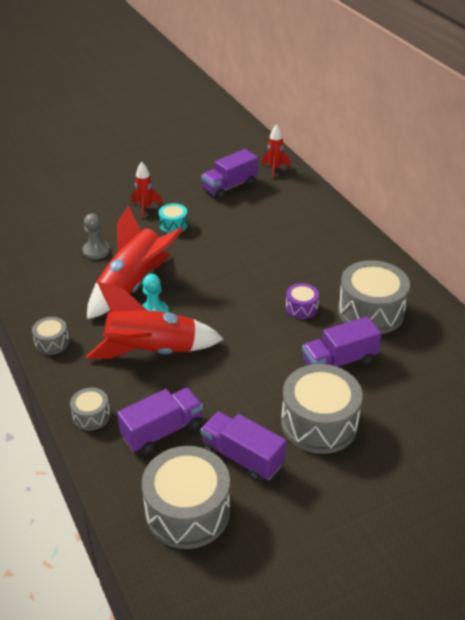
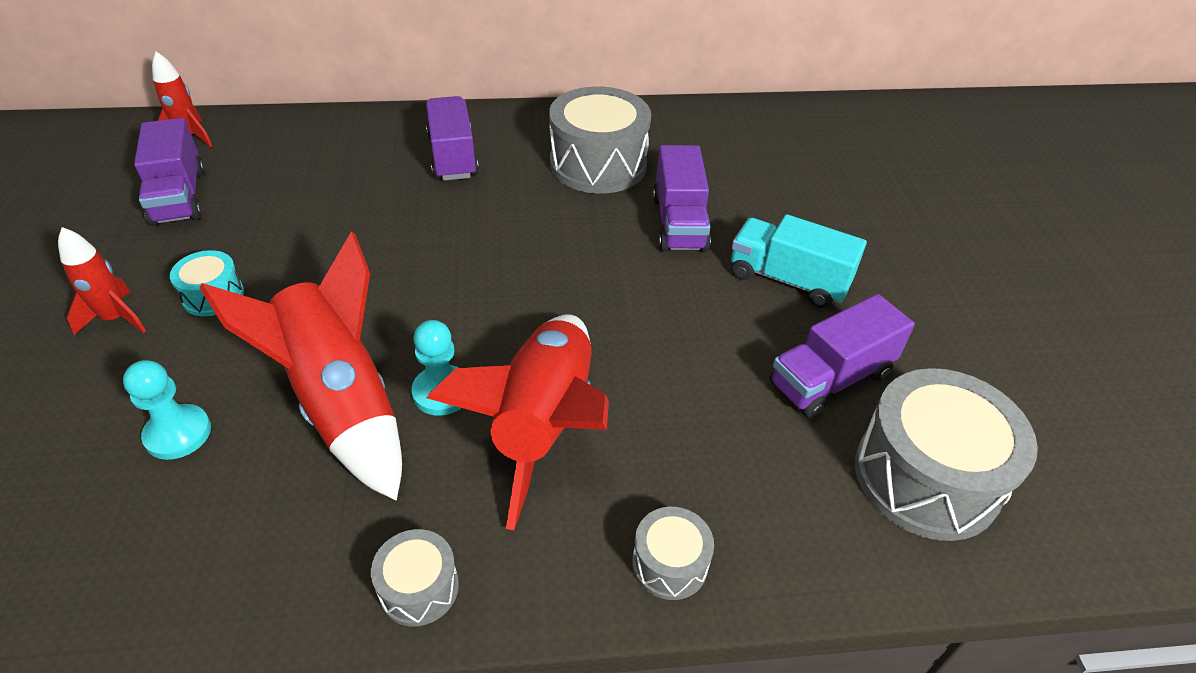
camera: 70 degrees left, 5 degrees up
(96, 251) = (178, 433): grey pawn -> turquoise pawn
(162, 431) = (746, 462): purple truck -> purple truck (453, 156)
(301, 308) = (549, 220): purple drum -> none
(319, 423) = (788, 279): grey drum -> turquoise truck

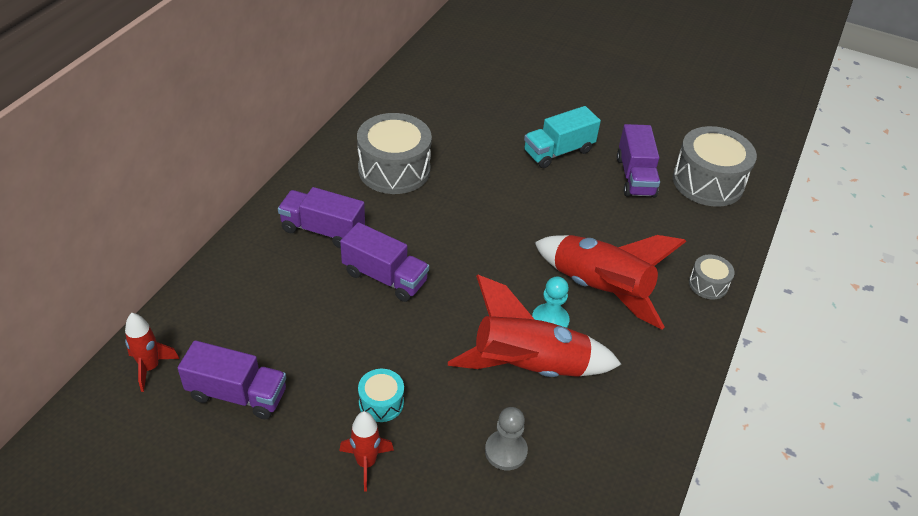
camera: 60 degrees left, 0 degrees up
(178, 433) = (506, 451): turquoise pawn -> grey pawn
(419, 588) = (675, 377): grey drum -> none
(679, 223) = (480, 165): purple truck -> purple truck (385, 277)

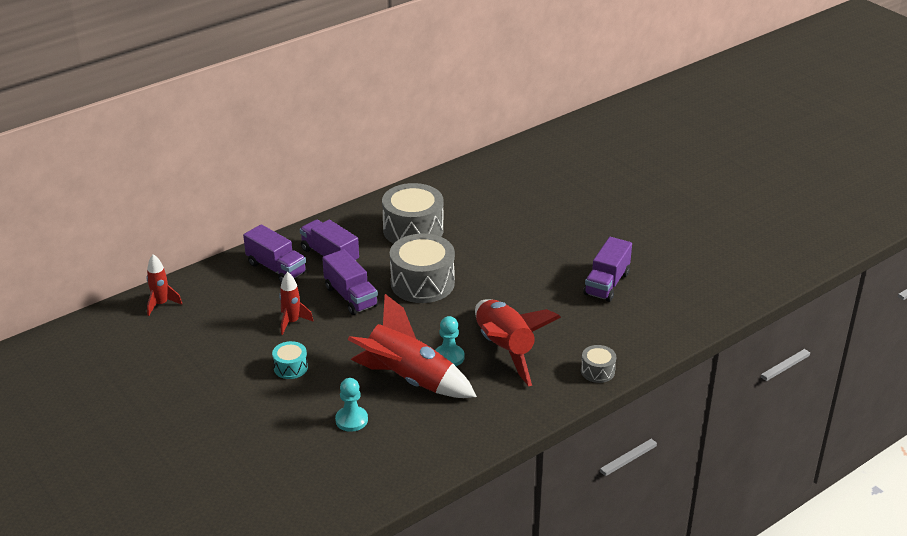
camera: 30 degrees right, 10 degrees down
(237, 394) = (203, 335): purple truck -> purple truck (276, 268)
(366, 463) = (255, 396): red rocket -> red rocket (292, 322)
(506, 451) = (351, 420): grey pawn -> turquoise pawn
(558, 152) = (556, 250): turquoise truck -> none
(708, 182) = (668, 303): grey drum -> grey drum (422, 283)

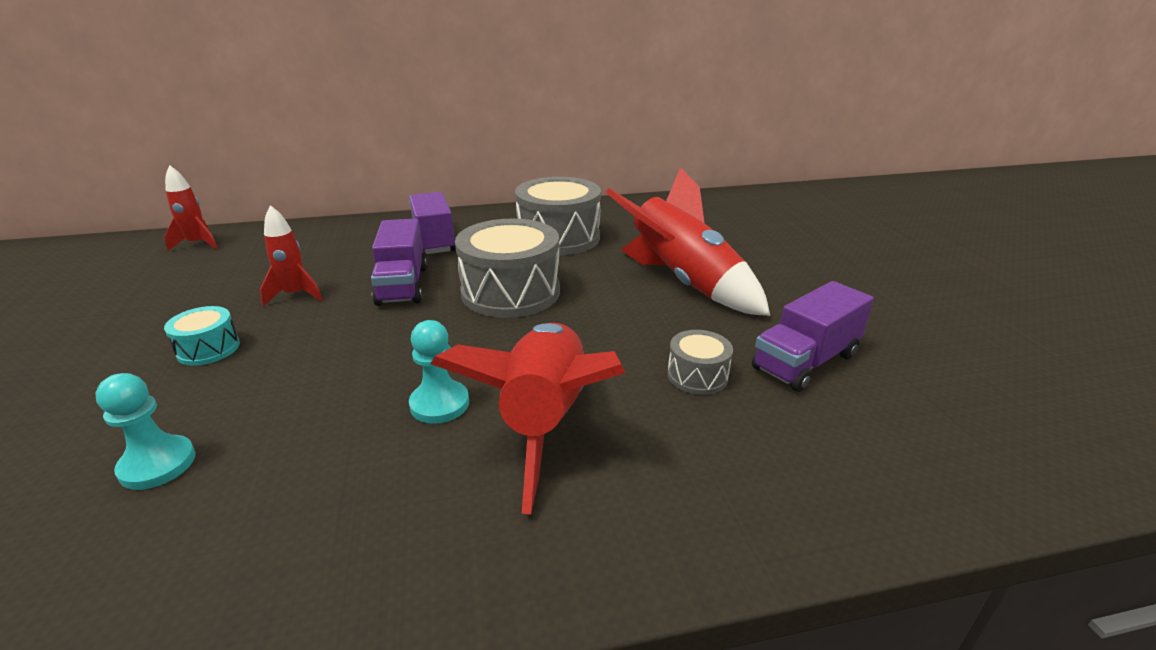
camera: 25 degrees right, 5 degrees down
(276, 268) = (360, 240): purple truck -> none
(409, 379) = (336, 421): red rocket -> red rocket (683, 282)
(597, 371) = (703, 530): grey drum -> grey drum (697, 376)

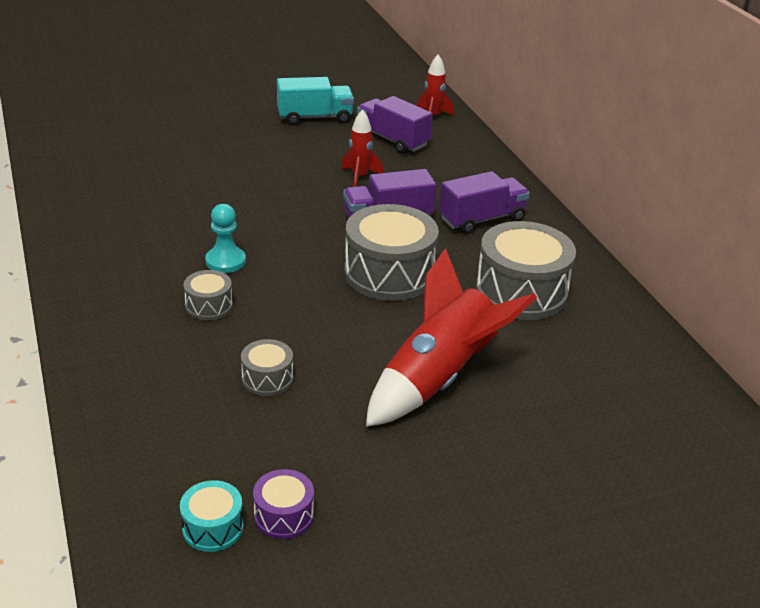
camera: 80 degrees right, 5 degrees up
(96, 316) = (315, 118): none -> turquoise truck
(158, 464) = (171, 184): turquoise pawn -> none
(208, 349) = (281, 165): turquoise drum -> turquoise drum (213, 527)
(545, 420) = (209, 306): red rocket -> grey drum
(805, 362) = (295, 447): purple truck -> purple truck (392, 140)
(906, 372) = (283, 515): none -> purple drum

